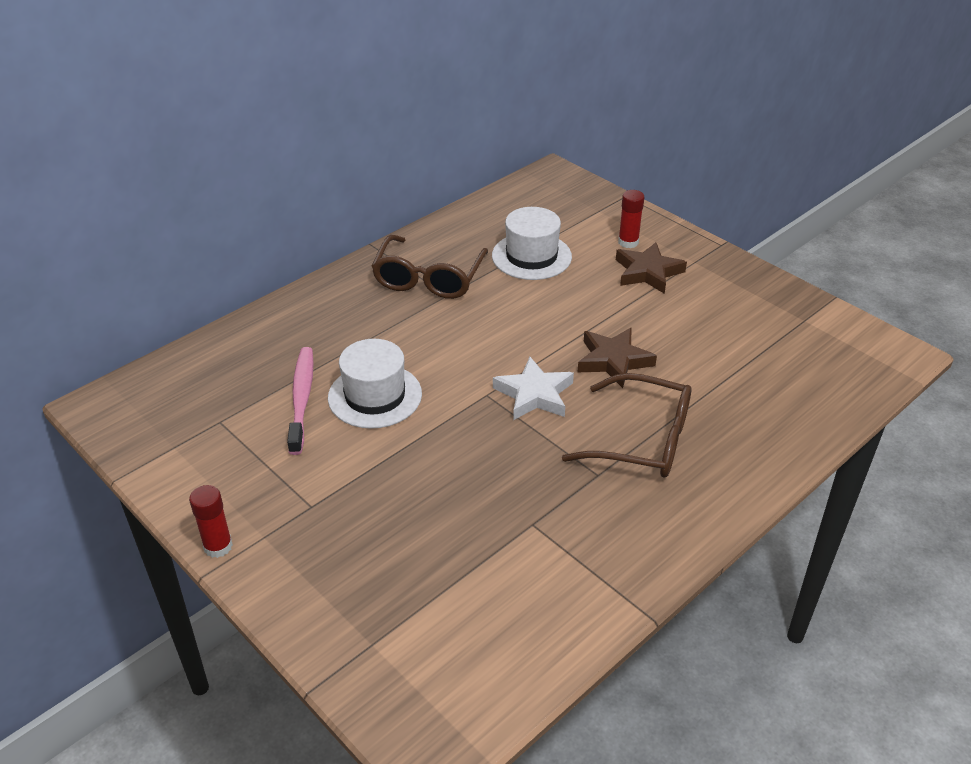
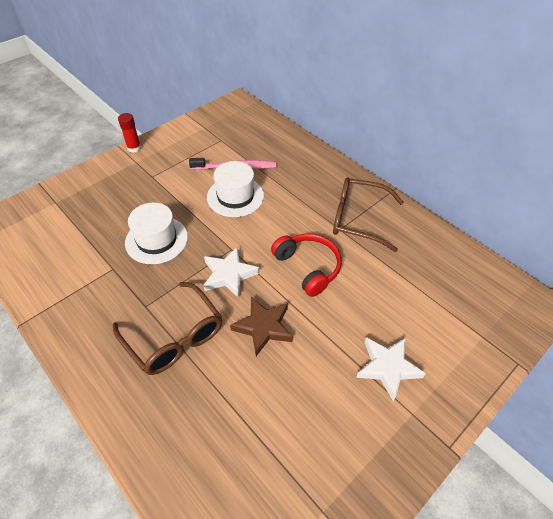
camera: 90 degrees right, 10 degrees up
(516, 323) = (308, 267): none -> red headphones
(531, 256) = (397, 281): white hat -> white hat (156, 240)
(628, 242) = (434, 356): red glue stick -> none
(641, 439) = (174, 336): brown glasses -> brown glasses turned 60 degrees counterclockwise
(648, 272) = (387, 367): brown star -> white star

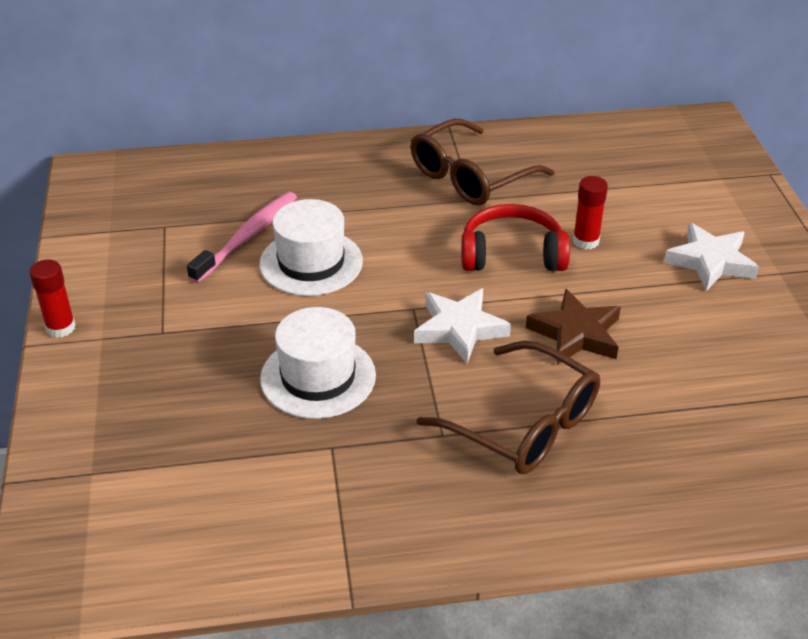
camera: 55 degrees left, 10 degrees down
(174, 336) = (522, 423): brown glasses -> brown glasses turned 45 degrees clockwise
(349, 294) = (586, 241): none -> red glue stick

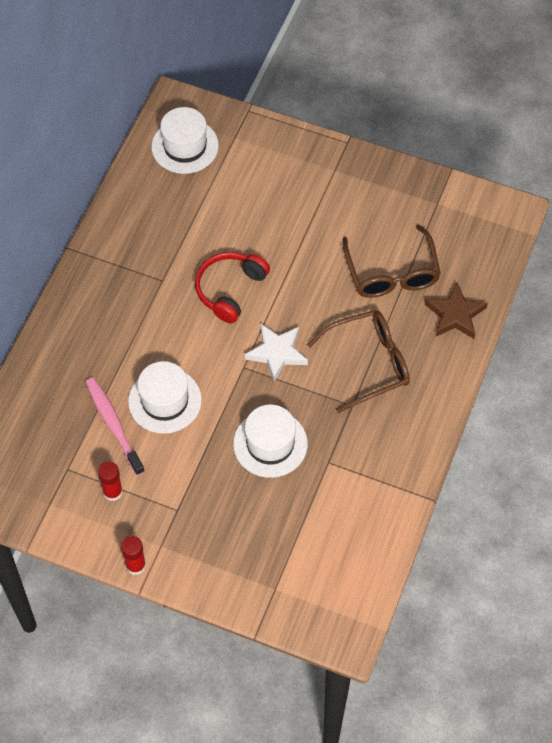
camera: 60 degrees left, 20 degrees up
(471, 176) = (138, 267): brown glasses -> brown glasses (391, 272)
(576, 334) = (318, 298): brown star -> brown star (455, 315)
(586, 241) = (244, 245): red glue stick -> red glue stick (113, 492)
(664, 148) = (185, 146): none -> white hat
(710, 262) = (304, 196): white star -> none

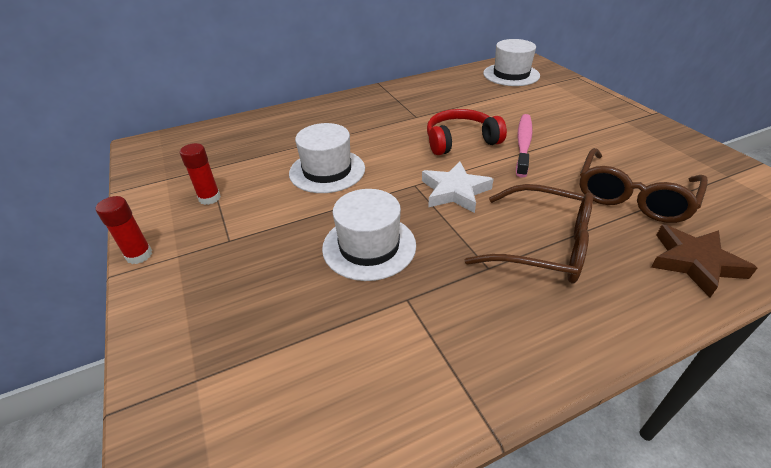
camera: 45 degrees right, 20 degrees down
(113, 425) = (273, 164): pink toothbrush -> pink toothbrush (523, 144)

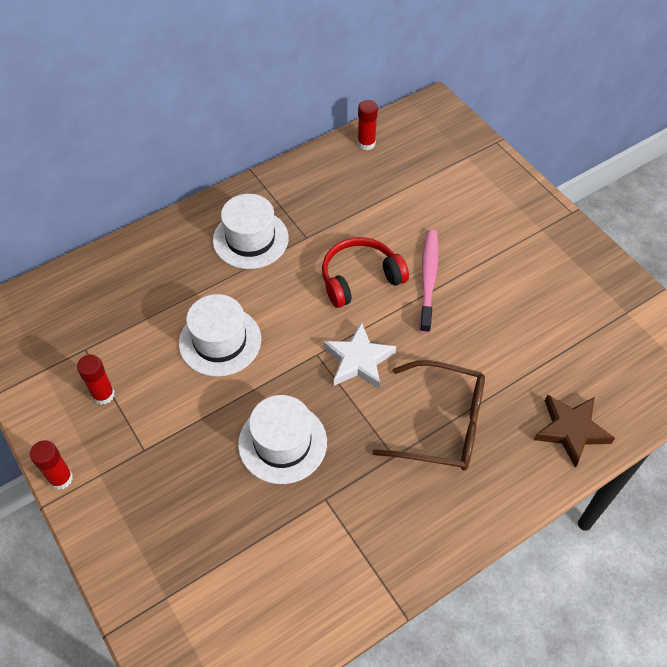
camera: 10 degrees left, 15 degrees up
(470, 74) = (366, 143): none -> red glue stick
(511, 75) = (416, 142): white hat -> white hat (250, 239)
(633, 196) = (531, 350): brown glasses -> none

